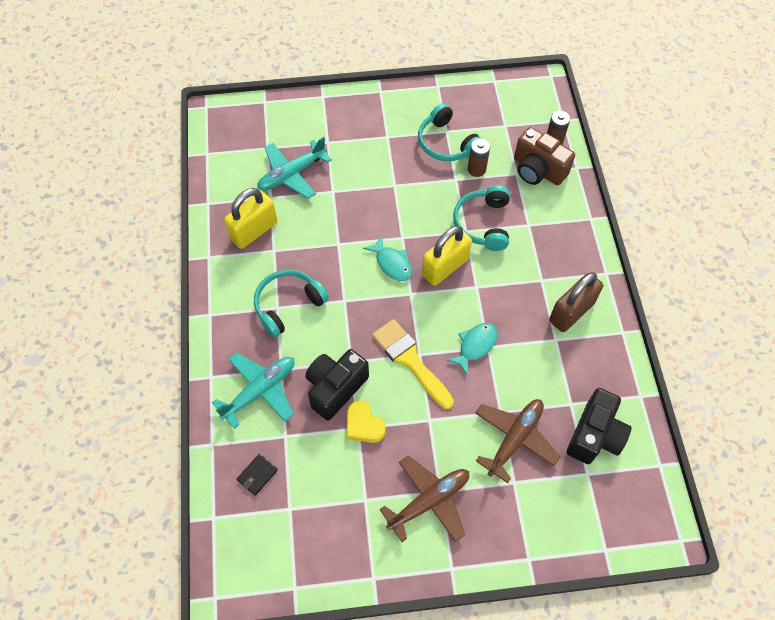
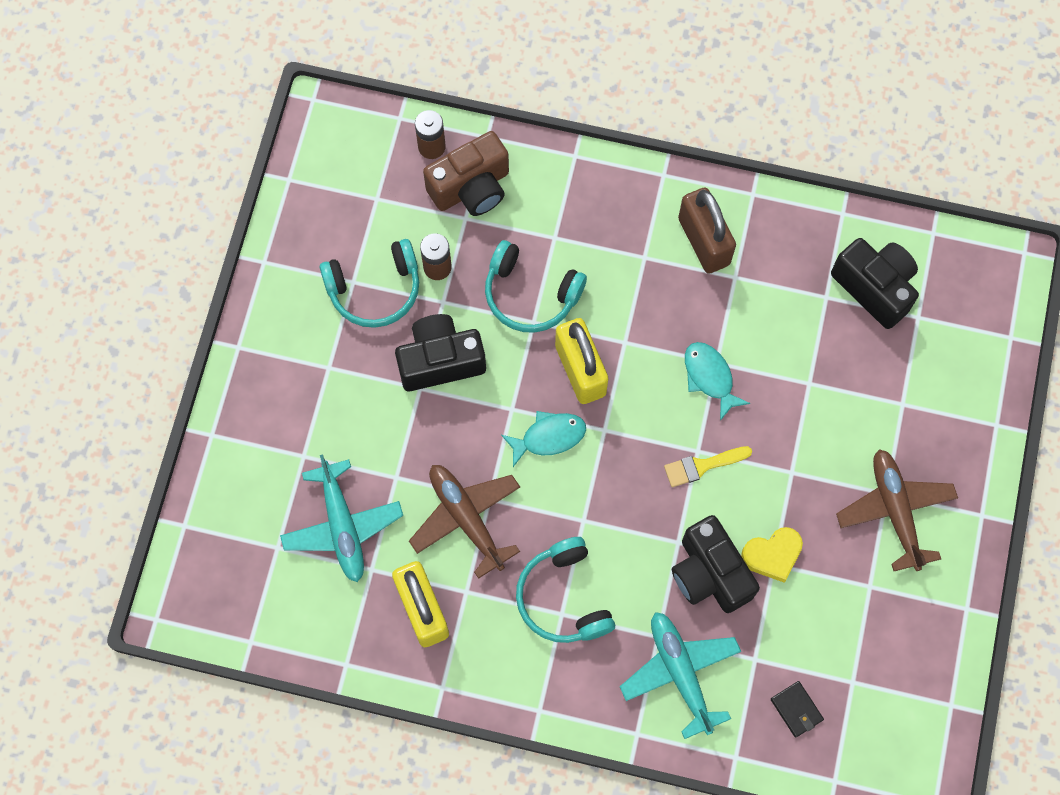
camera: 70 degrees left, 10 degrees up
(410, 360) = (702, 466): yellow brush -> yellow brush, size x0.60
(416, 190) = (440, 361): none -> black camera
(514, 439) = (849, 381): brown plane -> brown plane (466, 518)

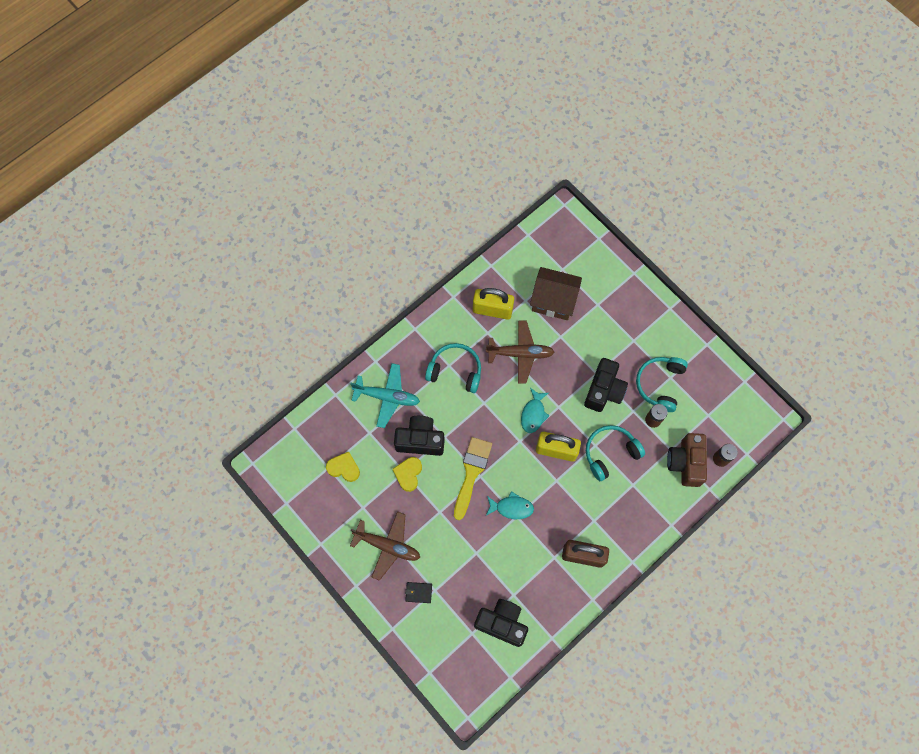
camera: 125 degrees right, 0 degrees up
(342, 526) = (553, 300): turquoise plane -> brown house
(702, 466) = (471, 473): yellow brush -> yellow brush, size x1.68
(796, 709) = (335, 434): black wallet -> black wallet (418, 592)
(835, 657) = (344, 468): none -> yellow heart
(874, 287) = (502, 623): black camera -> black camera turned 150 degrees counterclockwise

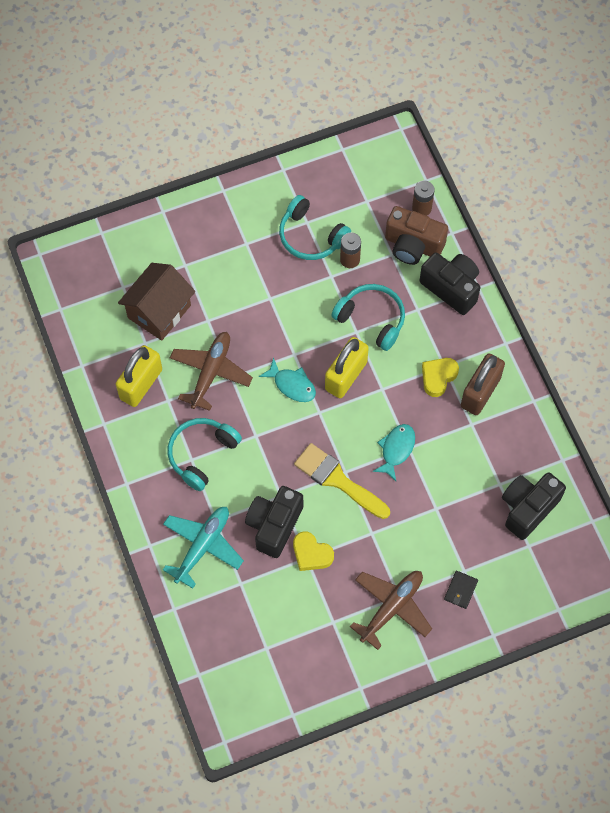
camera: 70 degrees left, 5 degrees down
(344, 468) = (274, 628): yellow heart -> yellow heart (438, 377)
(604, 390) = (294, 298): black camera -> black camera (451, 288)
(610, 453) = (371, 319): turquoise headphones -> turquoise headphones turned 135 degrees clockwise

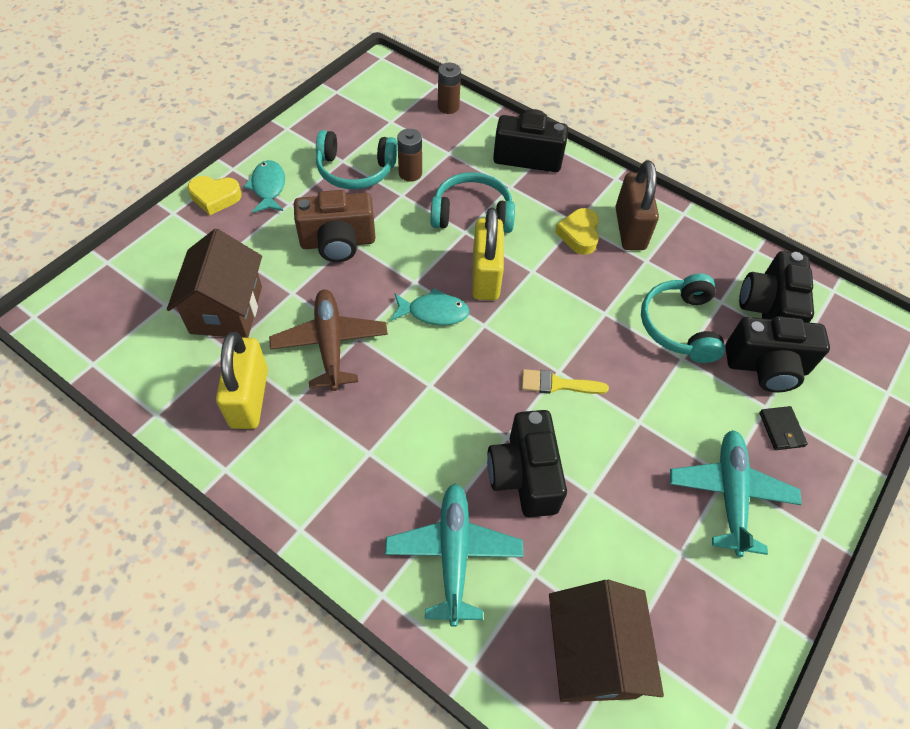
camera: 35 degrees left, 10 degrees down
(201, 454) = (378, 440): turquoise headphones -> turquoise headphones (679, 326)
(241, 641) = (591, 654): none -> brown house
(311, 554) = (592, 484): yellow heart -> yellow heart (215, 197)
(337, 480) = (557, 384): yellow brush -> yellow brush, size x0.60
(391, 608) = (730, 494): brown plane -> turquoise plane
(396, 449) = (594, 321): turquoise fish -> turquoise fish (268, 187)
(413, 245) = (463, 138): brown camera -> brown camera (338, 243)
(488, 546) = (766, 367): none -> black camera

